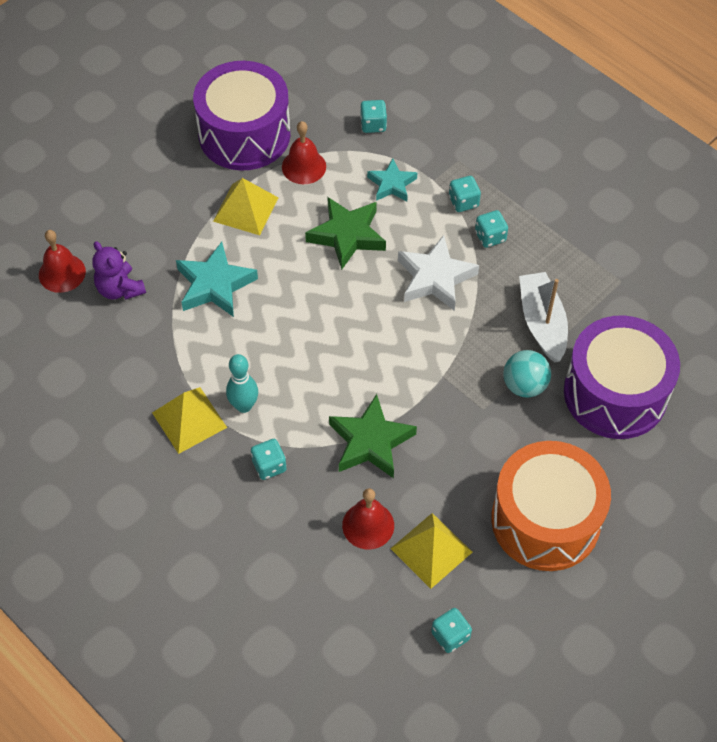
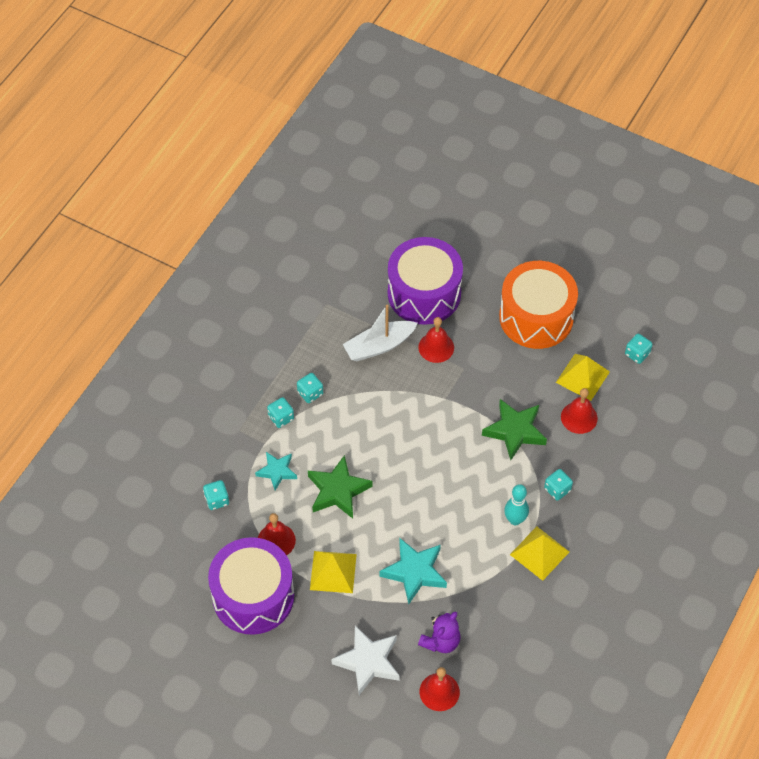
camera: 105 degrees left, 0 degrees up
(435, 278) = (360, 421): white star -> white star (368, 662)
(524, 385) = (436, 347): turquoise ball -> red bell

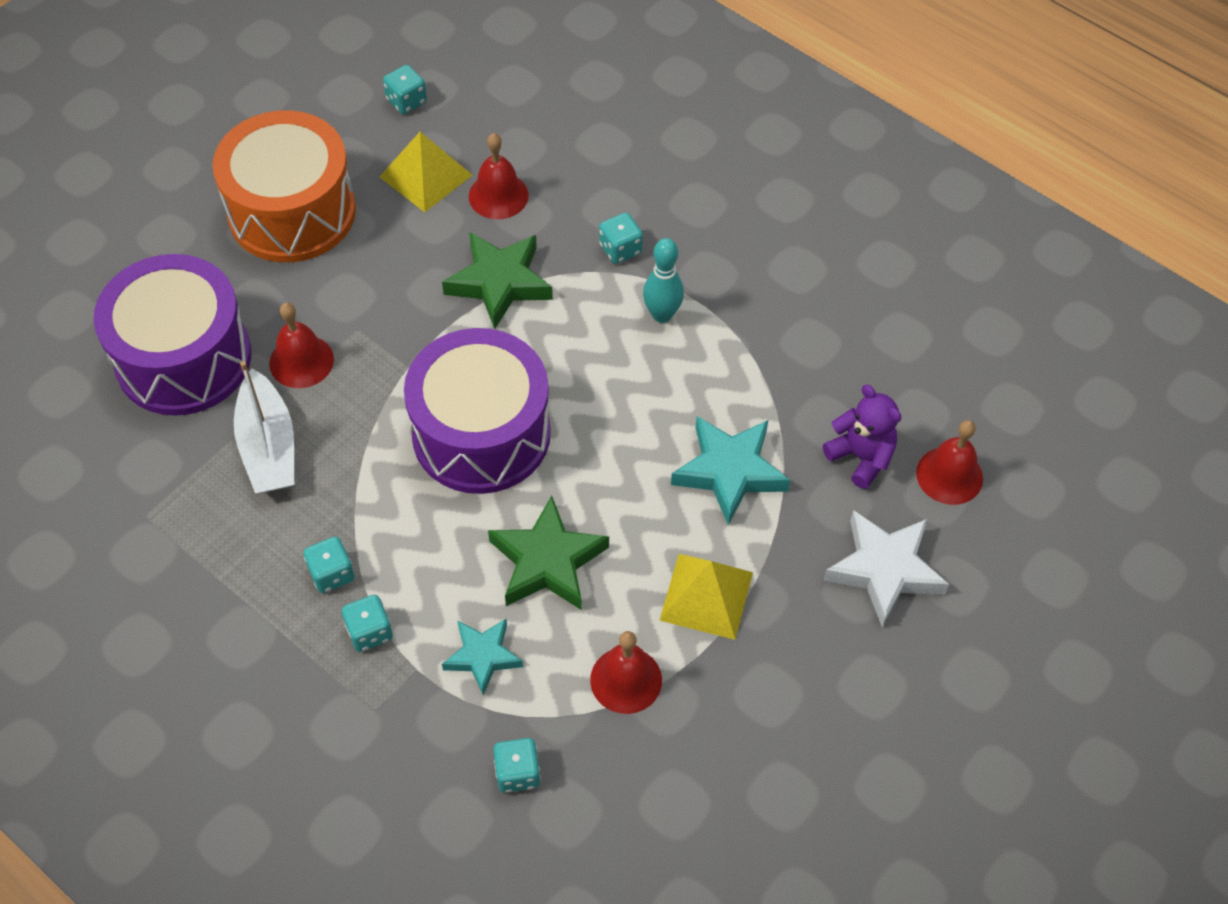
camera: 80 degrees left, 0 degrees up
(253, 596) = (732, 736): purple drum -> purple drum (481, 433)
(539, 553) = (727, 294): yellow pyramid -> none

